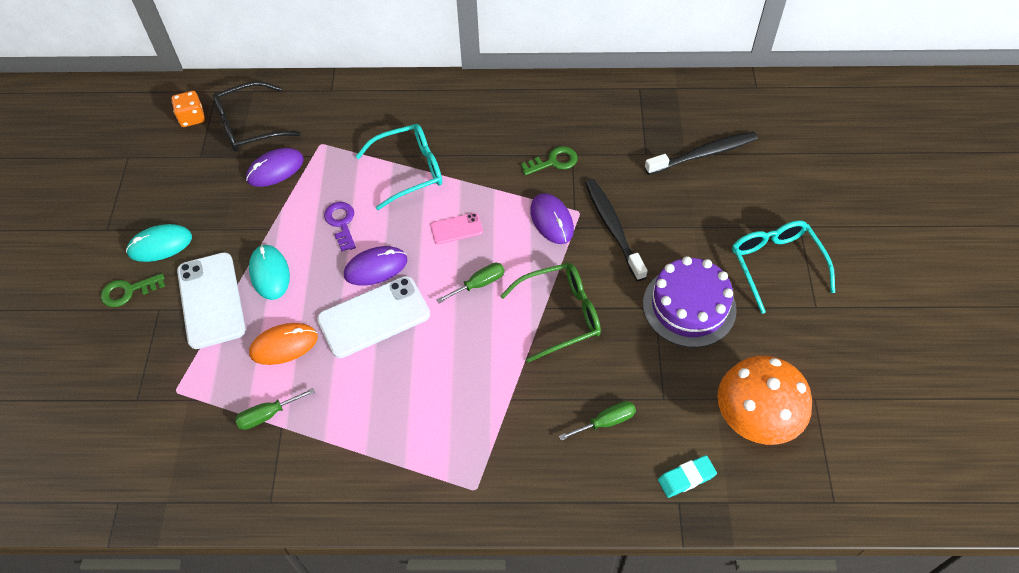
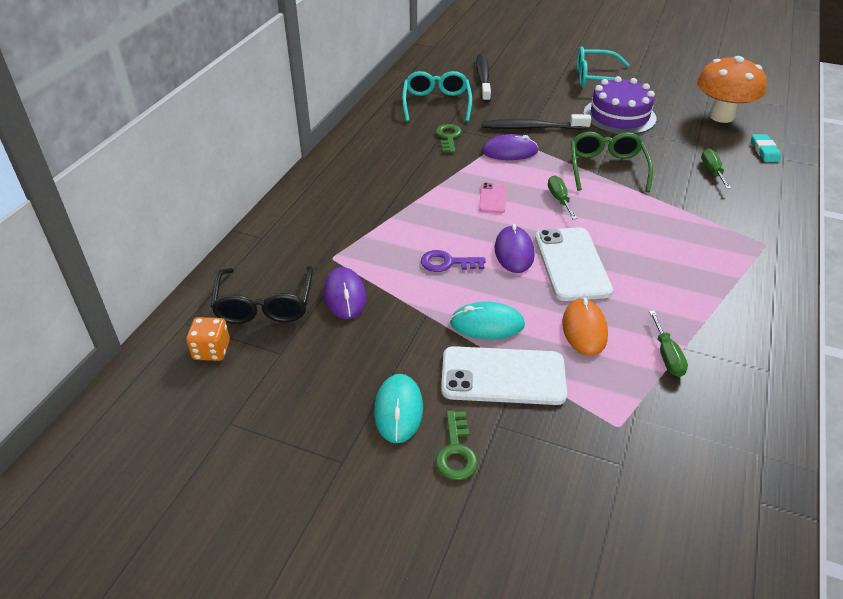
camera: 70 degrees left, 15 degrees down
(409, 170) = (407, 210): turquoise glasses -> turquoise glasses (436, 103)

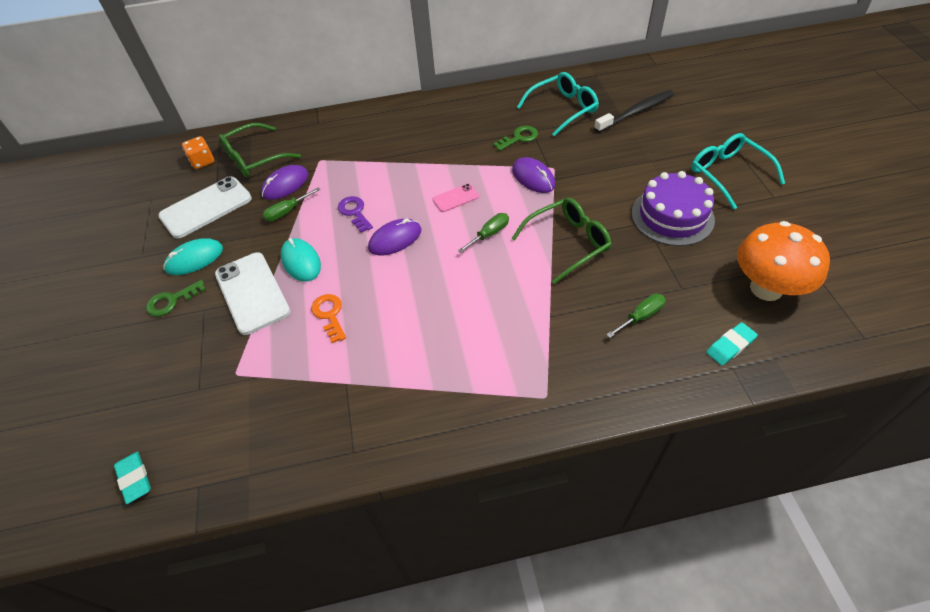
camera: 60 degrees right, 10 degrees up
(265, 305) = (254, 158): black glasses -> green glasses
(532, 128) = (585, 173): black toothbrush -> none
(571, 264) = (405, 276): white phone -> white phone (206, 207)
(584, 329) = (329, 315): orange mouse -> orange key
(667, 356) = (330, 375): green screwdriver -> green screwdriver (287, 212)
(724, 560) = (135, 478): none -> turquoise eraser

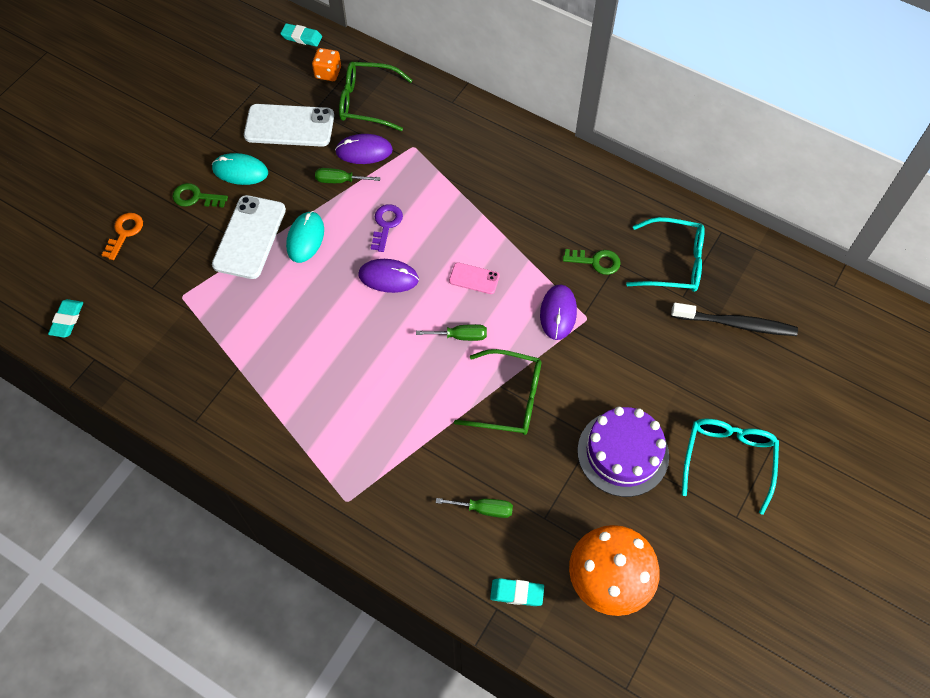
camera: 40 degrees right, 10 degrees up
(156, 155) = (301, 37): none -> turquoise eraser
(329, 315) = (279, 303): orange key -> orange key (124, 233)

